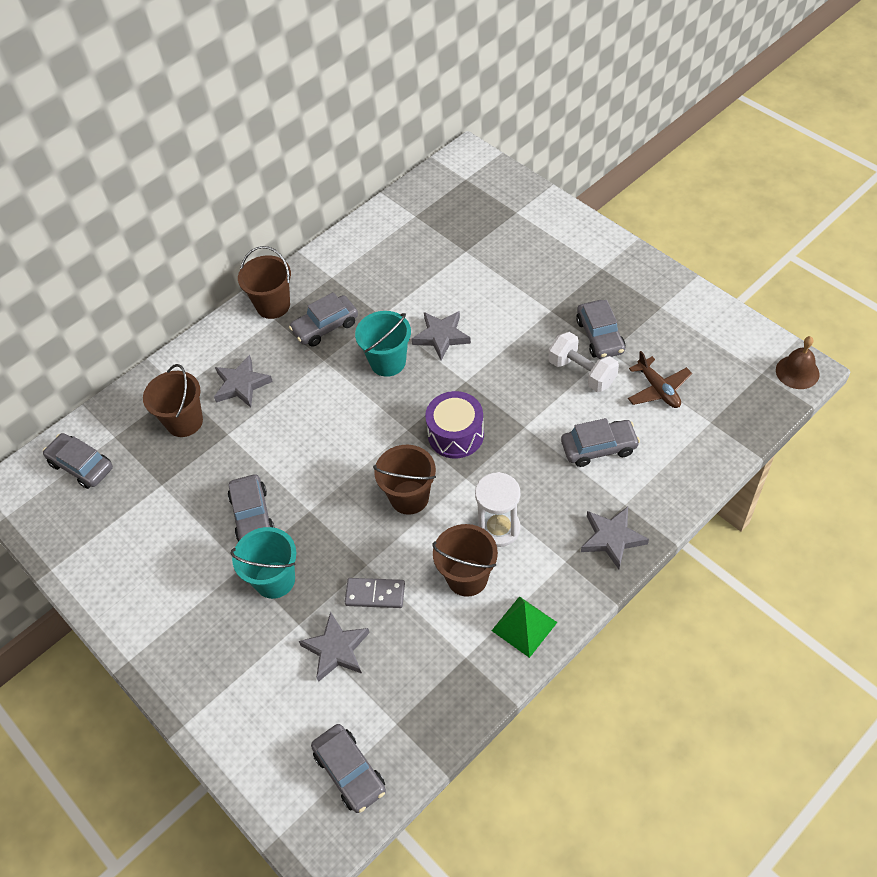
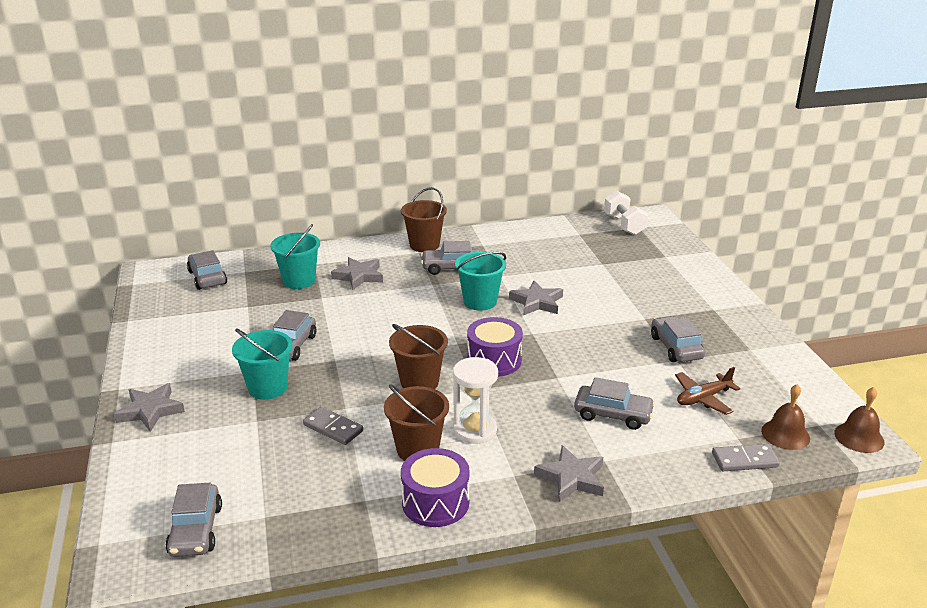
camera: 25 degrees right, 25 degrees down
(184, 422) = (299, 281): brown bucket -> turquoise bucket
(336, 649) = (268, 448): grey star -> grey star (150, 410)
(524, 626) = (435, 502): green pyramid -> purple drum
(582, 372) = (639, 363): white dumbbell -> white dumbbell (624, 225)
(600, 336) = (676, 347): grey car -> grey car turned 150 degrees clockwise
(658, 389) = (703, 398): brown plane -> brown plane turned 60 degrees clockwise
(729, 444) = (744, 460): none -> grey domino
(743, 398) = (785, 434): none -> brown bell

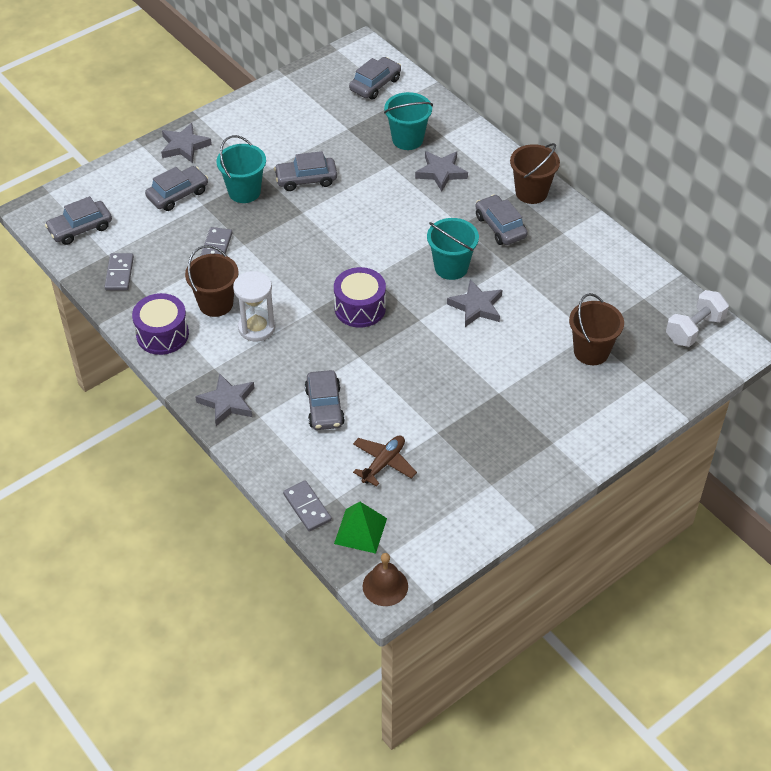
camera: 65 degrees right, 20 degrees up
(307, 514) = (119, 273): none -> grey domino
(419, 382) = (301, 273): brown bucket -> brown bucket (591, 351)
(676, 347) = (459, 427): grey car -> grey car (178, 194)
(703, 398) = (383, 463): brown plane -> brown plane turned 90 degrees clockwise
(785, 434) = (360, 531): brown bell -> green pyramid

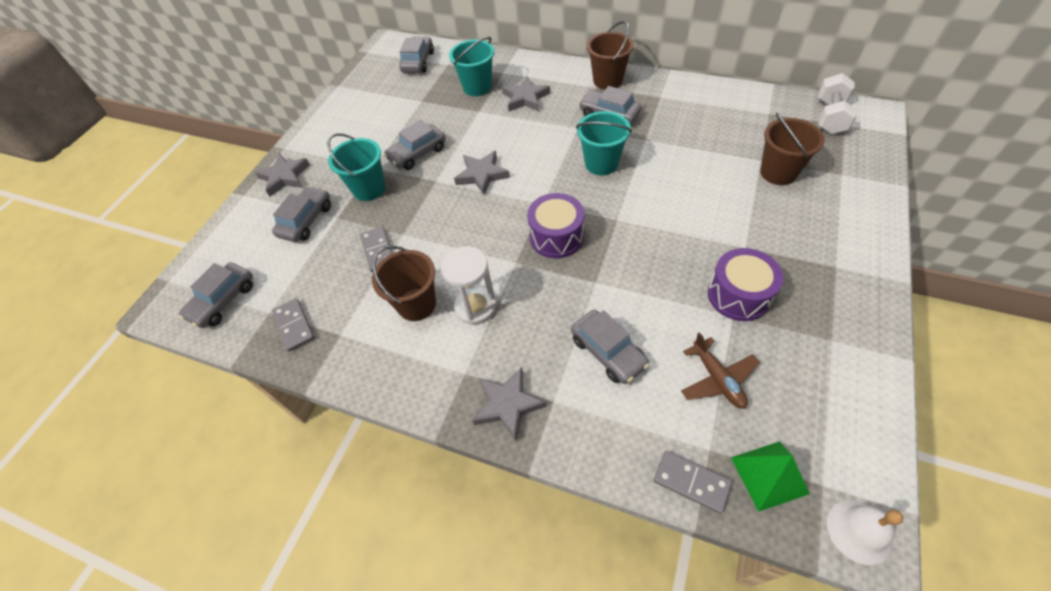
camera: 25 degrees left, 5 degrees up
(162, 334) = (383, 367): purple drum -> purple drum (738, 295)
(383, 463) = (717, 379): brown plane -> brown plane turned 150 degrees clockwise
(385, 586) = (859, 531): brown bell -> white bell
(476, 307) = (653, 184): grey star -> grey star (482, 175)

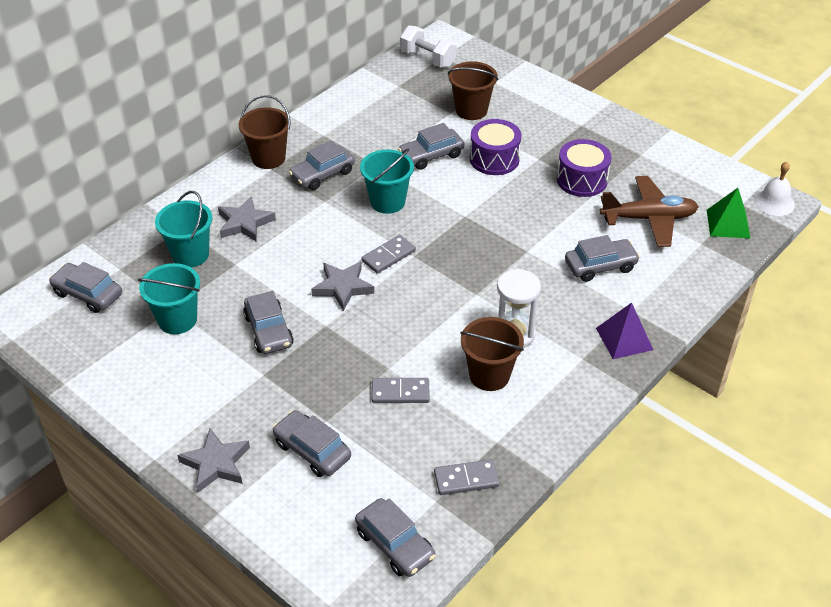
camera: 75 degrees left, 10 degrees down
(369, 189) = (298, 384): turquoise bucket -> turquoise bucket (177, 320)
(507, 404) = (624, 338): grey star -> purple pyramid
(556, 236) = (462, 259): purple drum -> purple drum (494, 159)
(685, 168) = (431, 155): none -> grey car
(691, 482) = (721, 260): grey domino -> grey domino (388, 256)
(717, 379) = (648, 218): brown plane -> brown plane, size x1.54

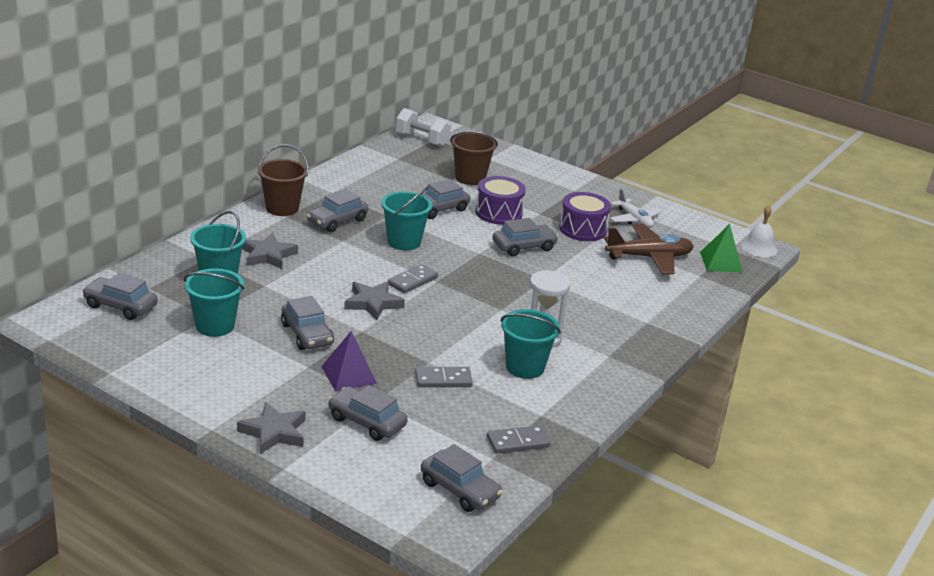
camera: 10 degrees left, 15 degrees down
(489, 375) = (525, 367): brown bucket -> turquoise bucket
(600, 266) = (612, 290): grey car -> grey car (524, 247)
(624, 338) = (643, 341): purple pyramid -> purple pyramid (348, 375)
(641, 165) = (634, 219): none -> white plane

